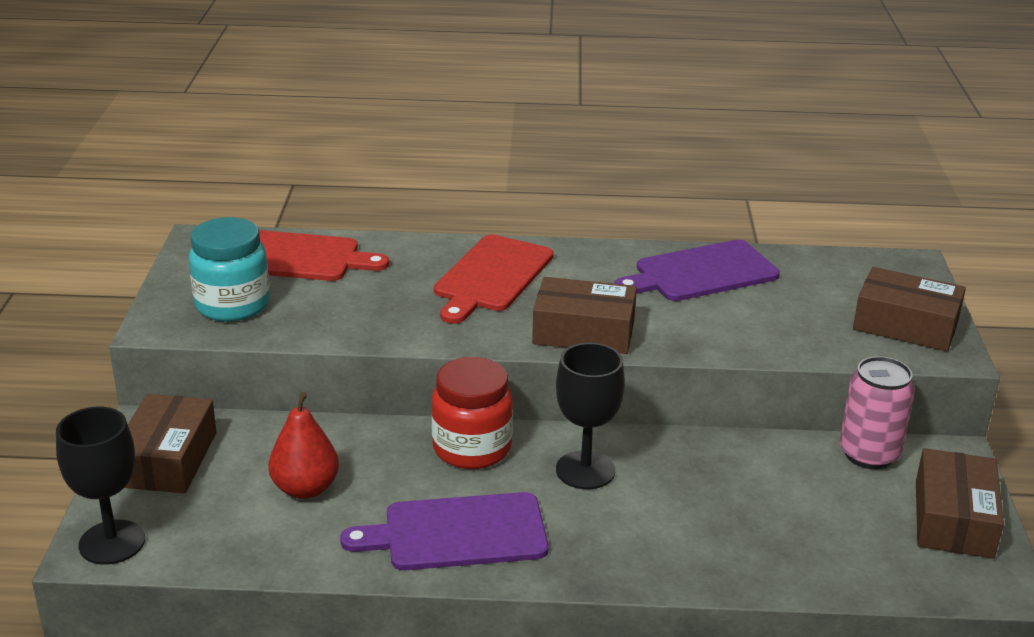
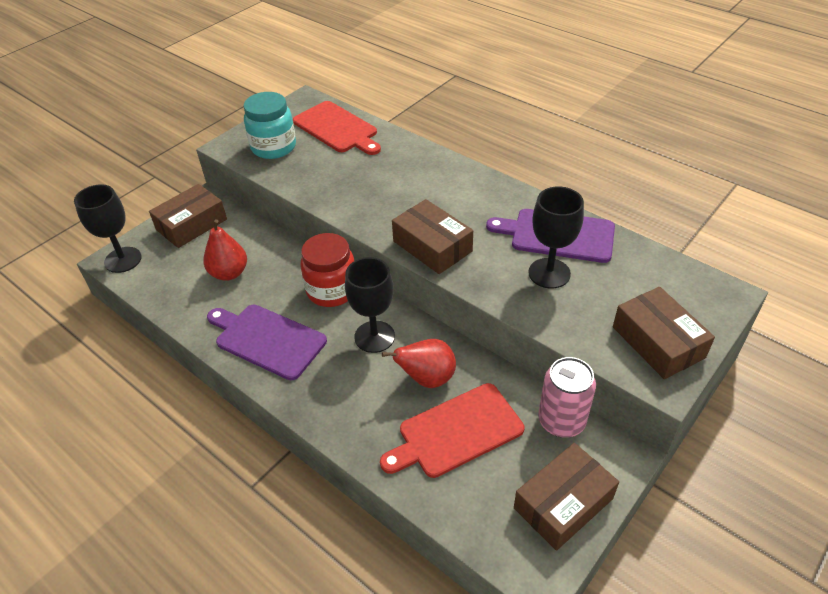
camera: 40 degrees right, 15 degrees up
(491, 277) = (424, 184): red cutting board -> red cutting board (456, 432)
(694, 481) = (427, 378): none -> red pear
(737, 309) = (549, 273): none -> black goblet

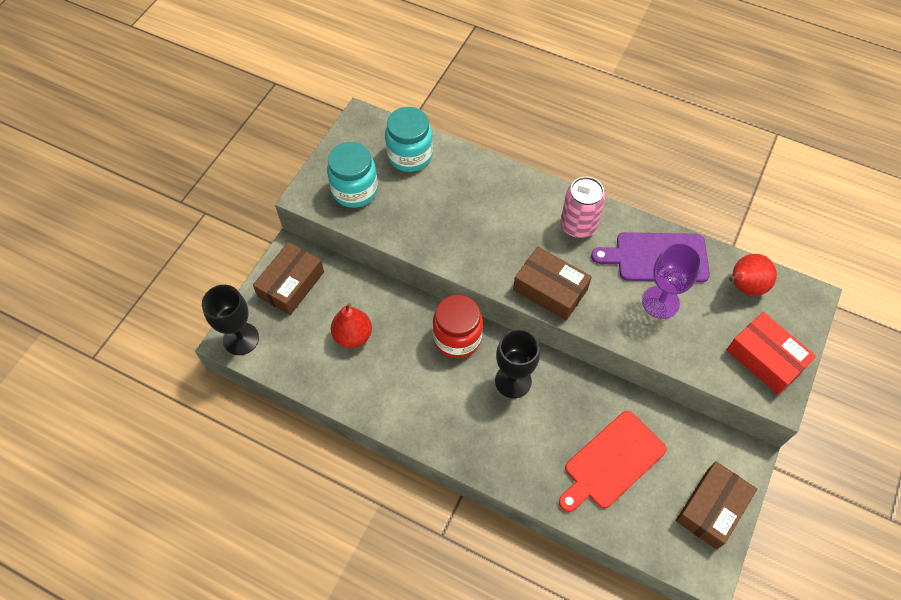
camera: 15 degrees left, 15 degrees up
(267, 340) = (418, 403): purple cutting board -> none
(337, 129) = (410, 155): red cutting board -> turquoise jar
(427, 378) = (572, 415): red pear -> red pear (744, 286)
(549, 273) = (660, 302): black goblet -> purple goblet
(561, 421) = (692, 434): pink can -> pink can (578, 226)
(658, 342) = (765, 358): brown box -> red box

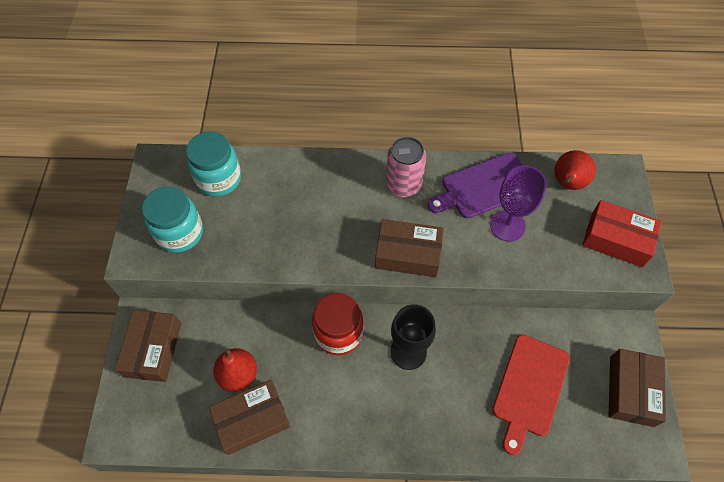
camera: 25 degrees left, 0 degrees up
(241, 339) = (125, 428): black goblet -> none
(347, 378) = (252, 419): none -> brown box

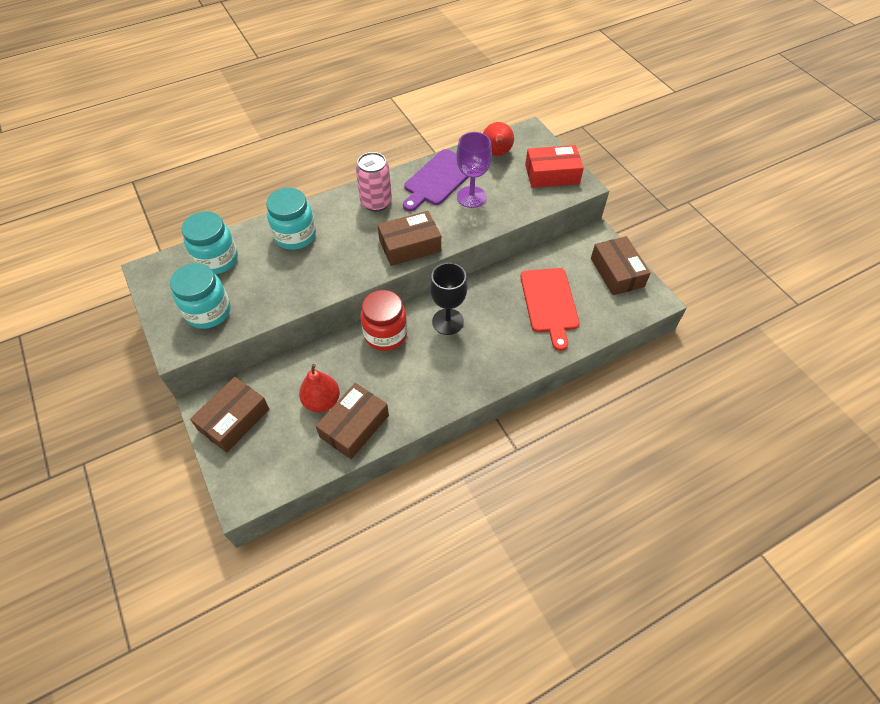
camera: 30 degrees left, 5 degrees down
(153, 349) = (234, 420): brown box -> brown box turned 60 degrees clockwise
(303, 187) = (295, 236): none -> turquoise jar

